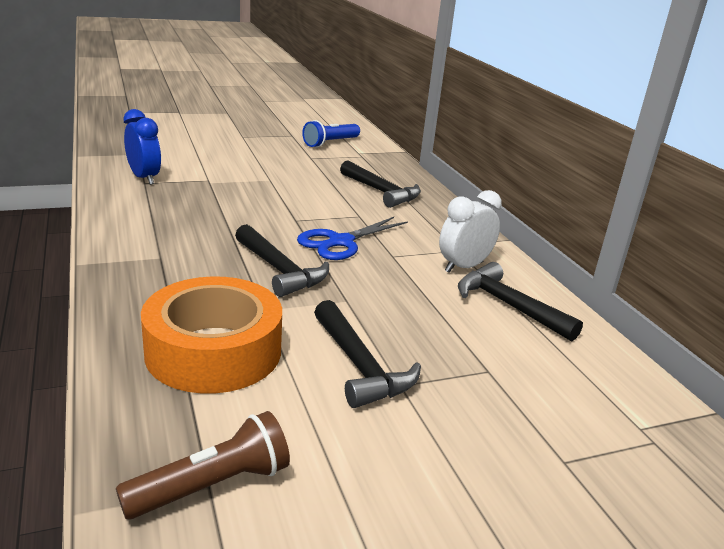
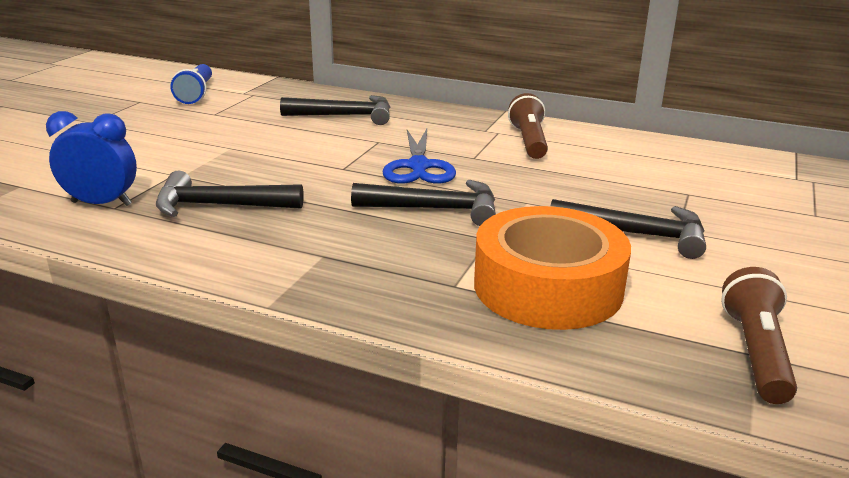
camera: 45 degrees left, 0 degrees up
(464, 267) = (529, 141): white clock -> brown flashlight
(508, 305) = (606, 151): black hammer -> black hammer (218, 206)

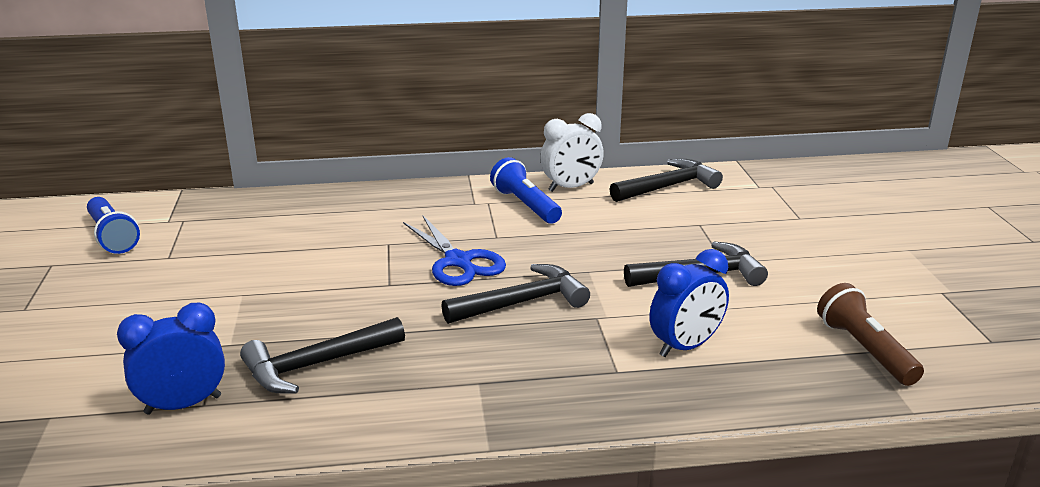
camera: 30 degrees left, 0 degrees up
(346, 116) = (320, 222): black hammer -> black hammer (668, 186)
(529, 141) = (525, 205): brown flashlight -> blue flashlight
(548, 286) = (685, 346): orange tape -> blue clock
(589, 137) = (571, 187): none -> white clock

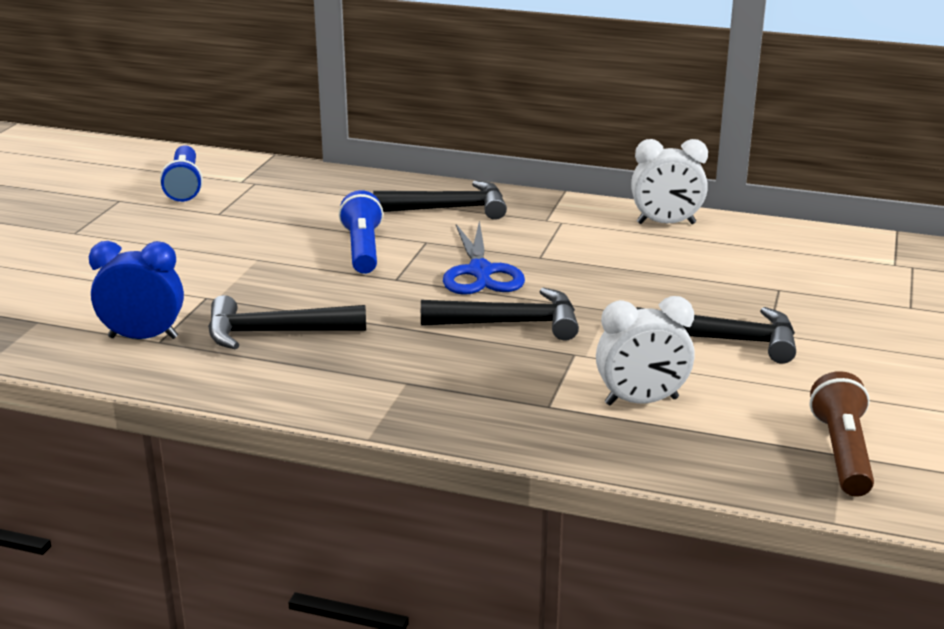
camera: 25 degrees right, 0 degrees up
(525, 205) = (599, 232): blue flashlight -> blue flashlight (363, 249)
(668, 186) = (781, 243): black hammer -> black hammer (450, 209)
(685, 346) = (641, 401): blue clock -> white clock

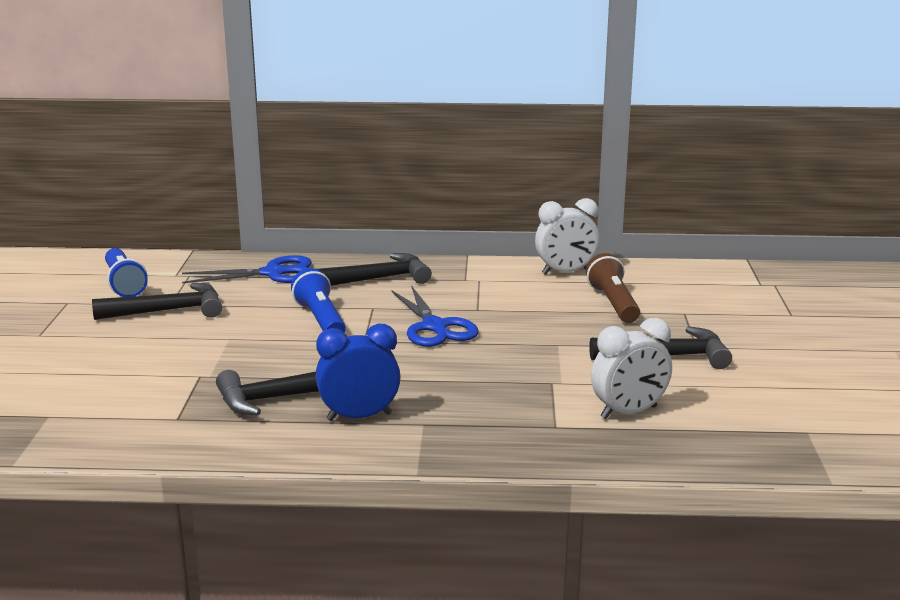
camera: 15 degrees left, 5 degrees down
(143, 337) = (160, 417): blue clock -> blue clock (359, 417)
(342, 190) = (273, 273): none -> blue scissors
(511, 323) = (485, 364): black hammer -> black hammer (169, 311)
(842, 452) = (807, 430): brown flashlight -> brown flashlight (613, 303)

